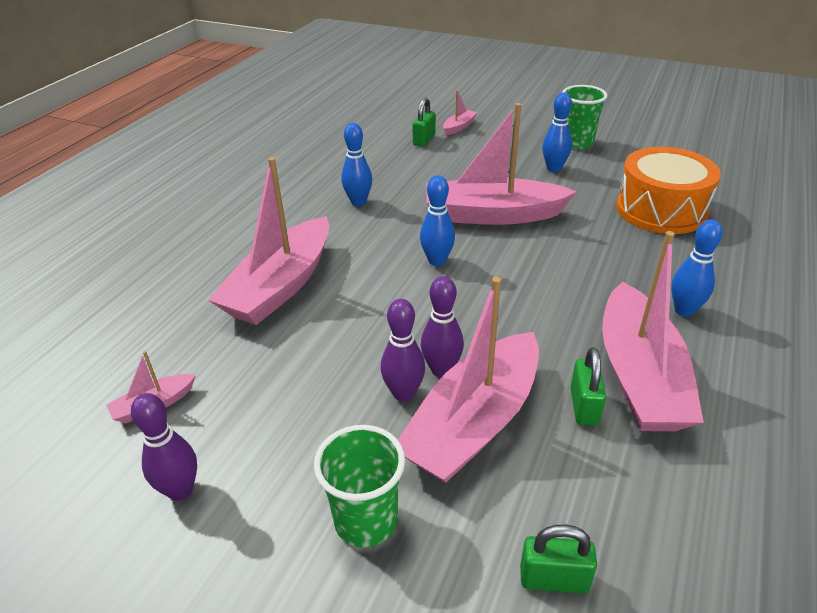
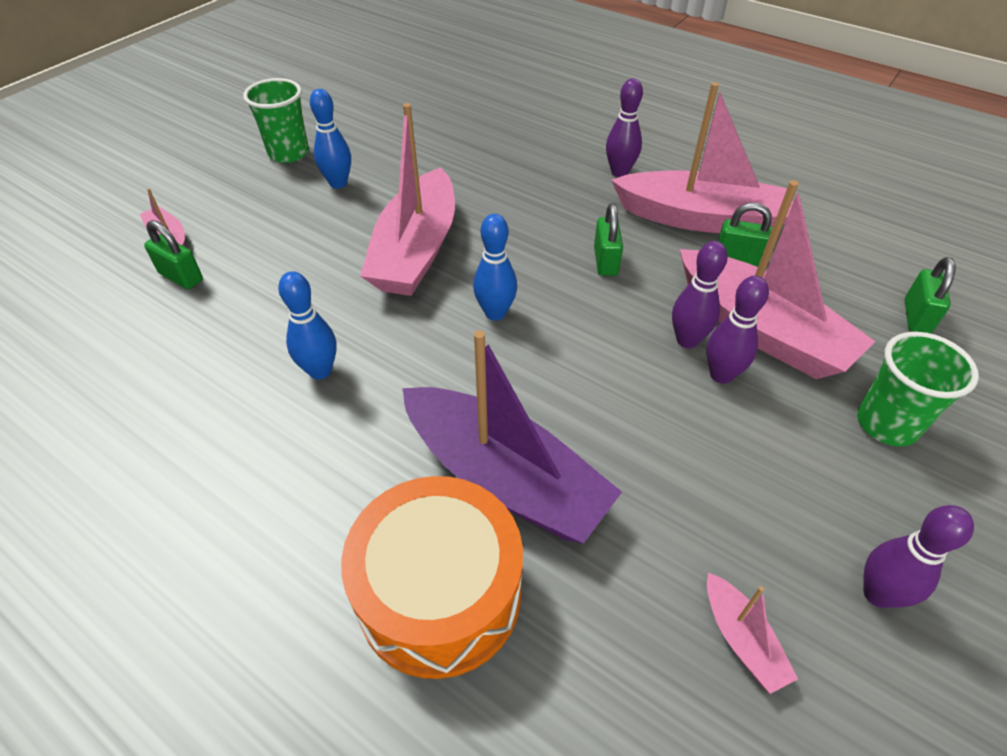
camera: 80 degrees left, 10 degrees up
(281, 286) = (504, 478): pink boat -> purple boat
(529, 312) = (605, 261): none -> green padlock
(661, 210) = (459, 139): orange drum -> orange drum (439, 593)
(684, 310) = (619, 172): blue bowling pin -> purple bowling pin

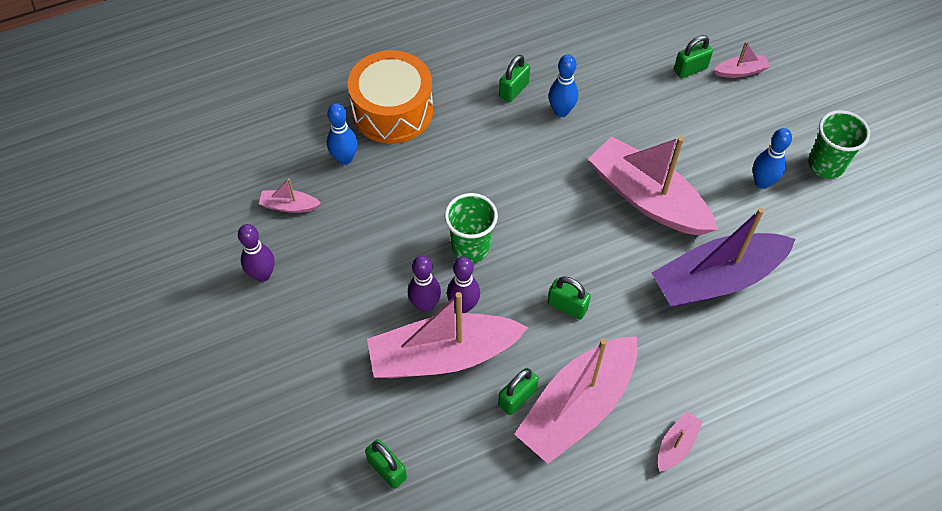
camera: 120 degrees right, 10 degrees up
(304, 441) = (513, 90): none -> green padlock
(495, 313) = (555, 214): blue bowling pin -> blue bowling pin (345, 158)
(504, 478) = (432, 161): purple boat -> purple boat (717, 279)
(619, 172) = (675, 388): purple bowling pin -> none
(669, 158) = (676, 445): none -> pink boat
(886, 424) = (332, 365): green cup -> green cup (470, 247)

